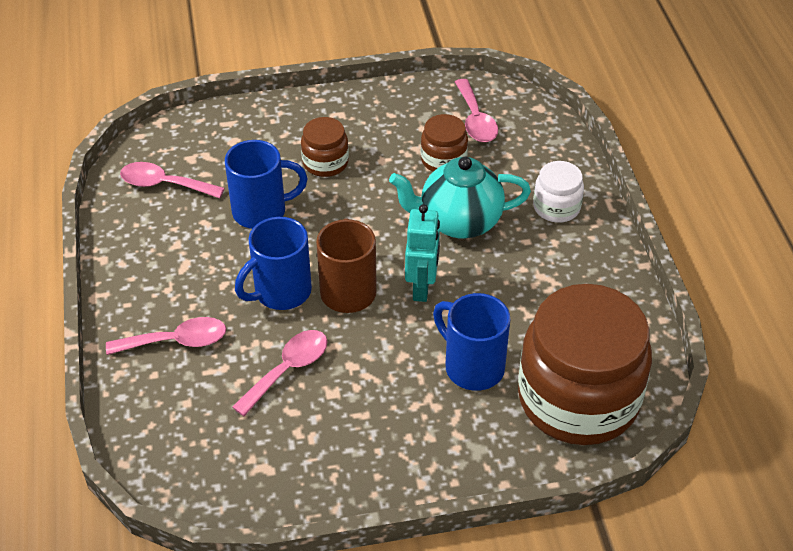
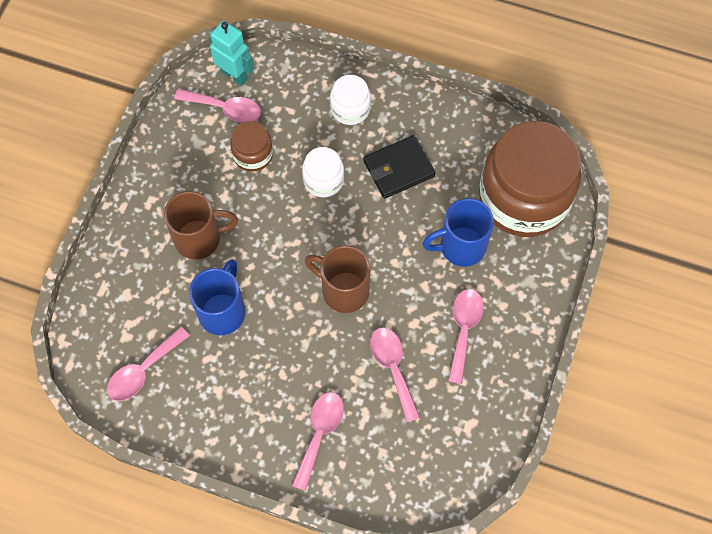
camera: 60 degrees left, 20 degrees up
(281, 292) = (315, 337): blue mug -> none
(325, 162) = (199, 238): brown jar -> brown mug
(374, 413) = (464, 330): none -> pink spoon
(422, 288) = (371, 240): turquoise robot -> turquoise robot (234, 75)
(459, 222) = (323, 180): turquoise teapot -> white jar
(521, 275) = (399, 169): none -> black wallet

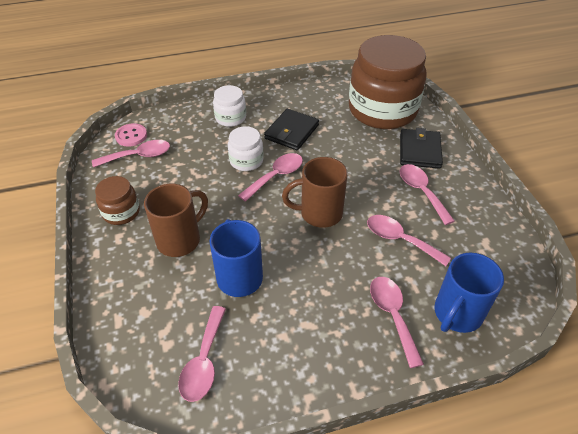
camera: 35 degrees left, 20 degrees down
(234, 75) = (131, 136): turquoise robot -> pink button
(253, 154) = (181, 171): brown jar -> brown jar (121, 212)
(337, 219) = (276, 176): none -> pink spoon
(460, 246) = (371, 150): blue mug -> blue mug (457, 314)
(511, 279) = (419, 151): none -> black wallet

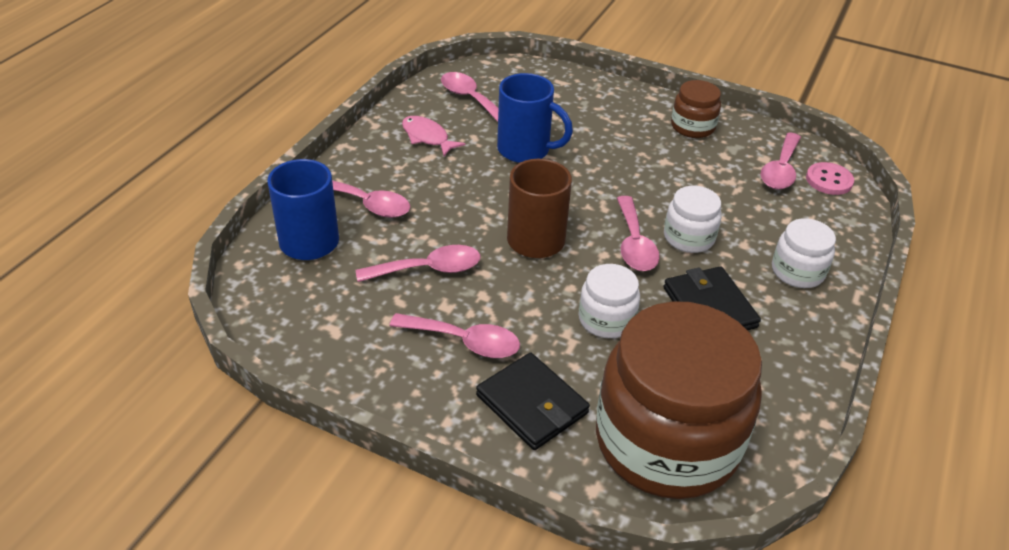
camera: 130 degrees right, 5 degrees down
(180, 240) = (613, 141): brown mug -> none
(286, 346) = (427, 137): none -> pink fish
(343, 157) = (606, 319): none -> white jar

